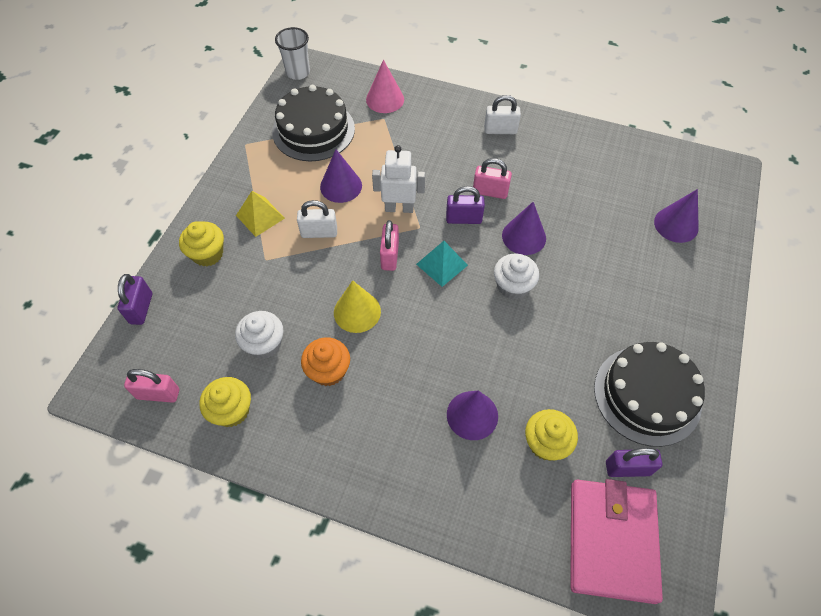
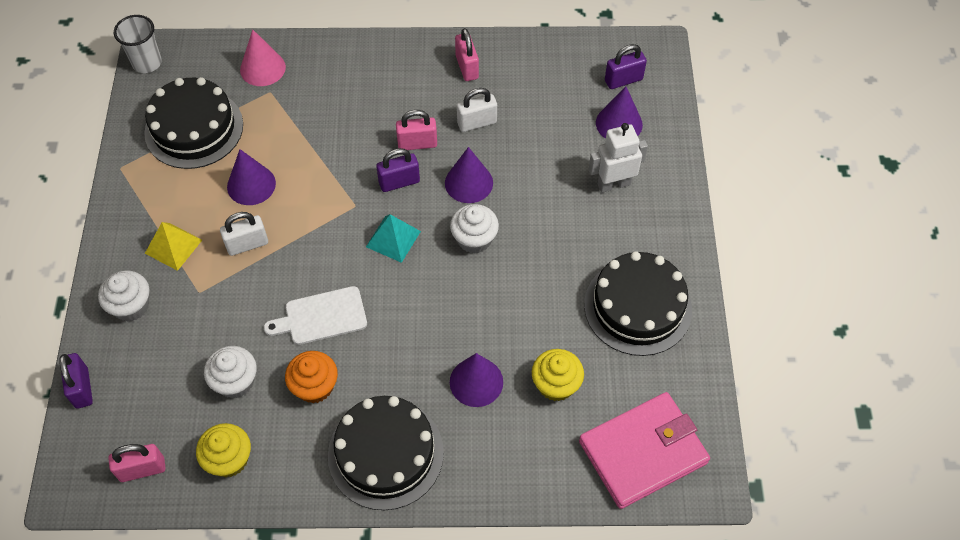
camera: 20 degrees left, 0 degrees up
(208, 254) = (131, 306): yellow cupcake -> white cupcake
(357, 312) = (321, 316): yellow cone -> white cutting board
(367, 453) = (385, 453): none -> black cake
(390, 256) = (334, 246): pink padlock -> pink padlock (467, 67)
(399, 208) = (325, 191): white robot -> white robot (613, 184)
(500, 130) = (405, 69): white padlock -> white padlock (477, 123)
(612, 540) = (643, 452): pink wallet -> pink wallet turned 75 degrees clockwise
(627, 468) = (638, 382): purple padlock -> purple padlock (623, 80)

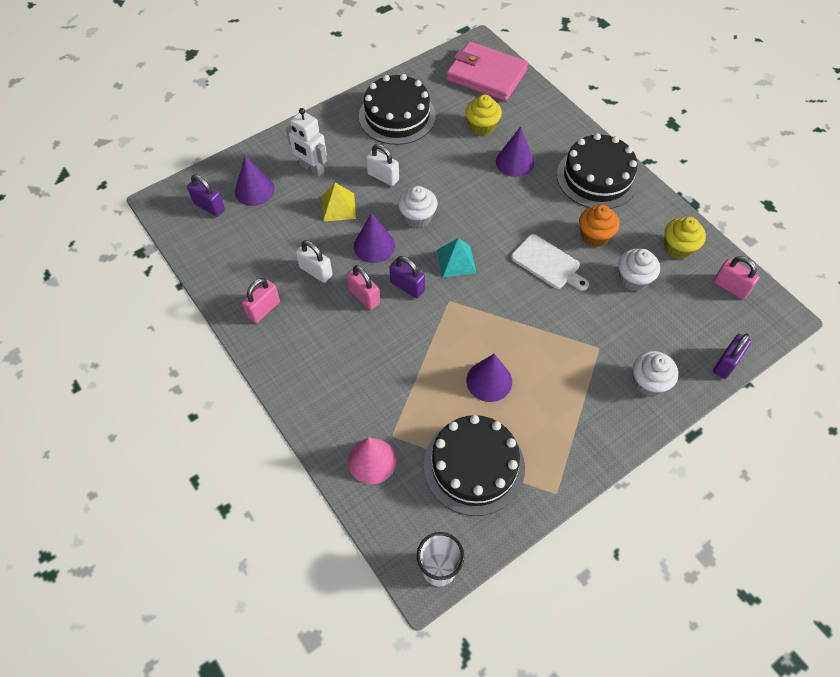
camera: 125 degrees left, 0 degrees up
(173, 246) = (583, 393): yellow pyramid -> yellow pyramid (338, 207)
(247, 244) = (538, 345): white padlock -> white padlock (383, 177)

